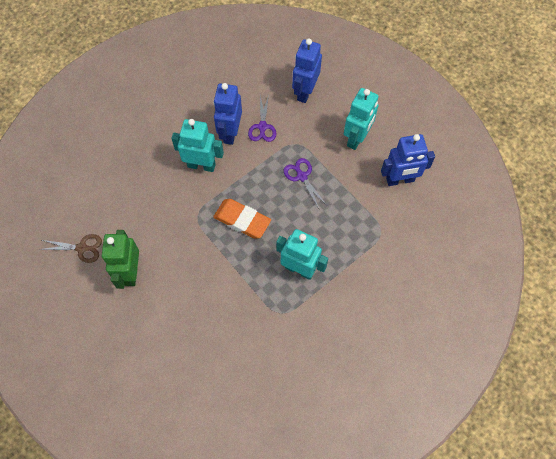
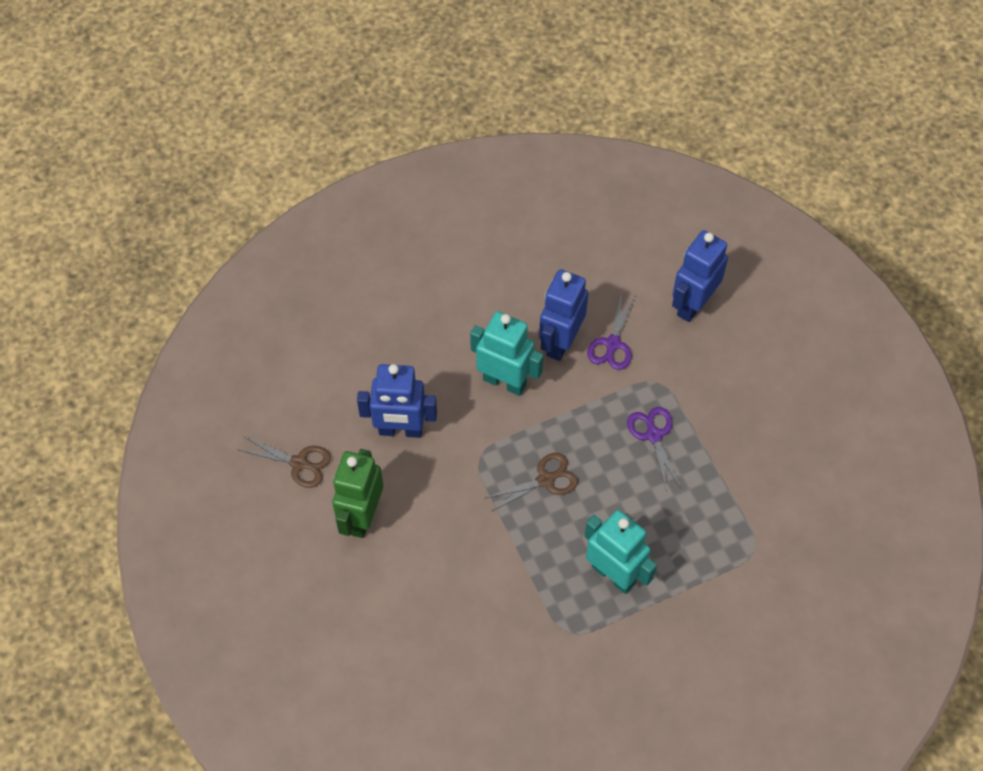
camera: 15 degrees right, 5 degrees down
(242, 220) = (545, 480): orange eraser -> brown scissors
(356, 138) = (755, 396): turquoise robot -> none
(400, 180) = (806, 477): blue robot -> blue robot (400, 430)

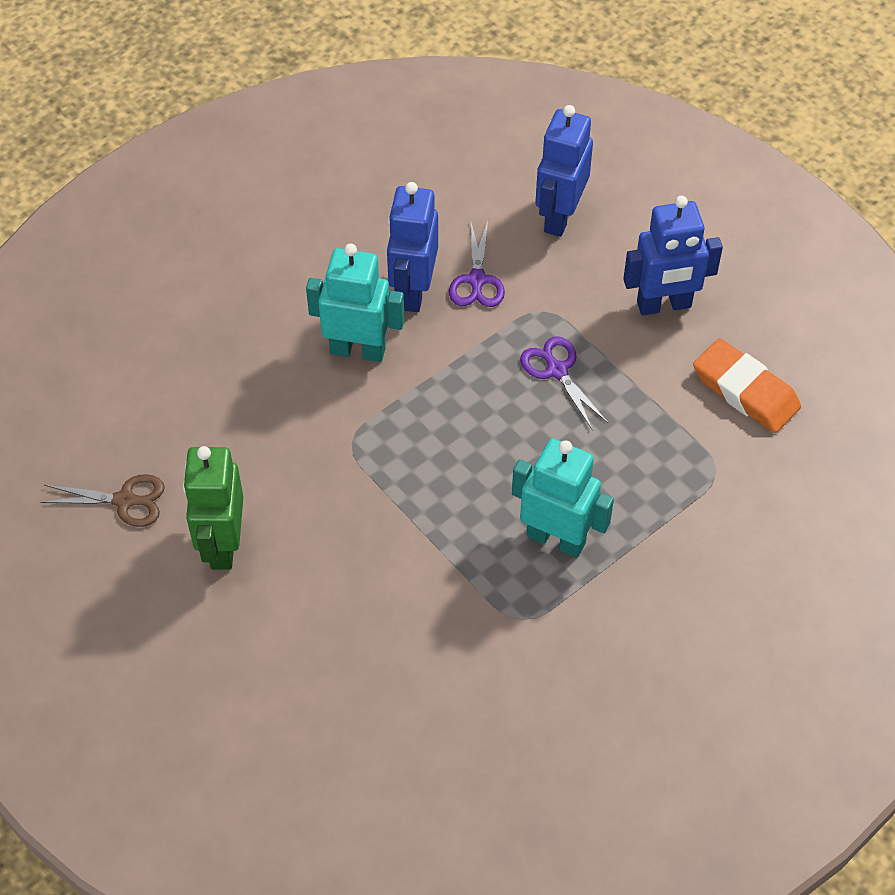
camera: 15 degrees left, 5 degrees down
(400, 430) = (243, 433): blue robot -> blue robot (664, 305)
(545, 480) = (440, 450): brown scissors -> none
(797, 488) = (745, 391): none -> orange eraser

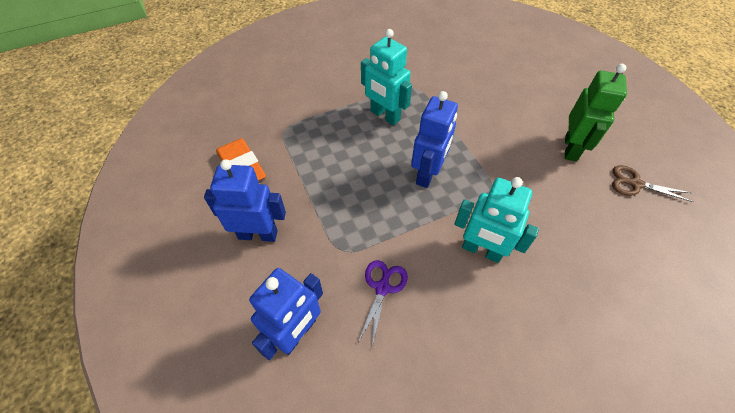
camera: 165 degrees left, 0 degrees up
(413, 291) = (433, 290): blue robot -> blue robot (427, 174)
(557, 370) = (349, 205): purple scissors -> none

